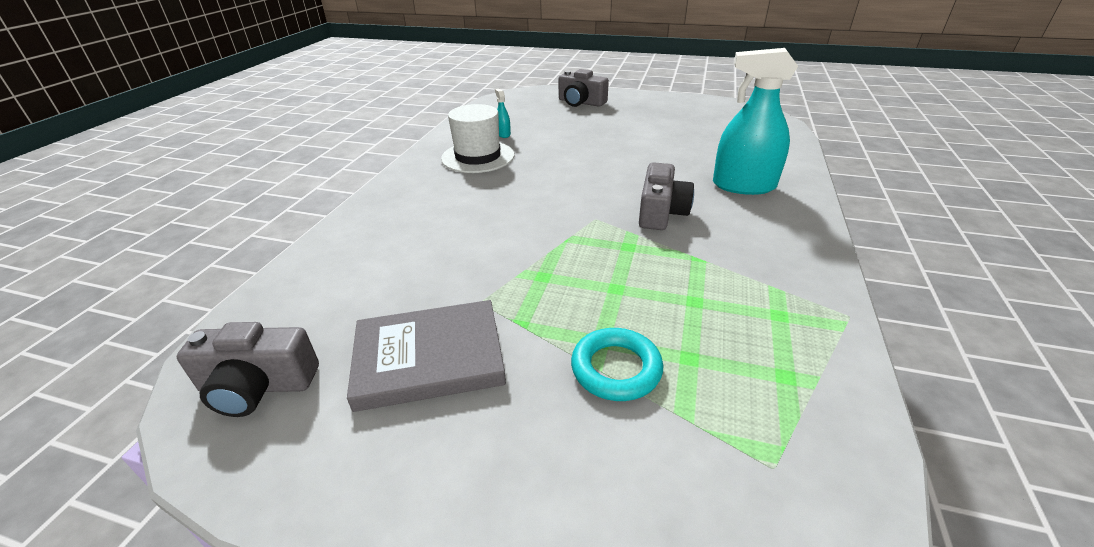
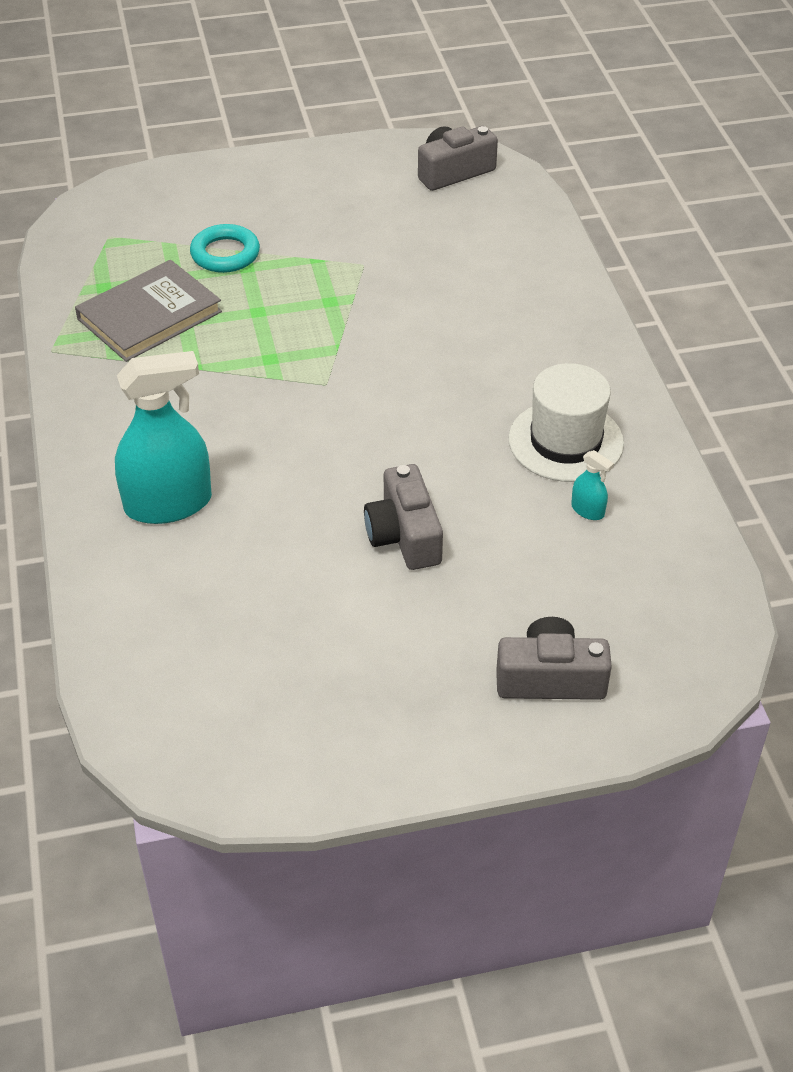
camera: 150 degrees right, 10 degrees up
(429, 358) = (361, 219): grey book -> grey book (149, 315)
(661, 212) = (257, 418): grey camera -> grey camera (404, 535)

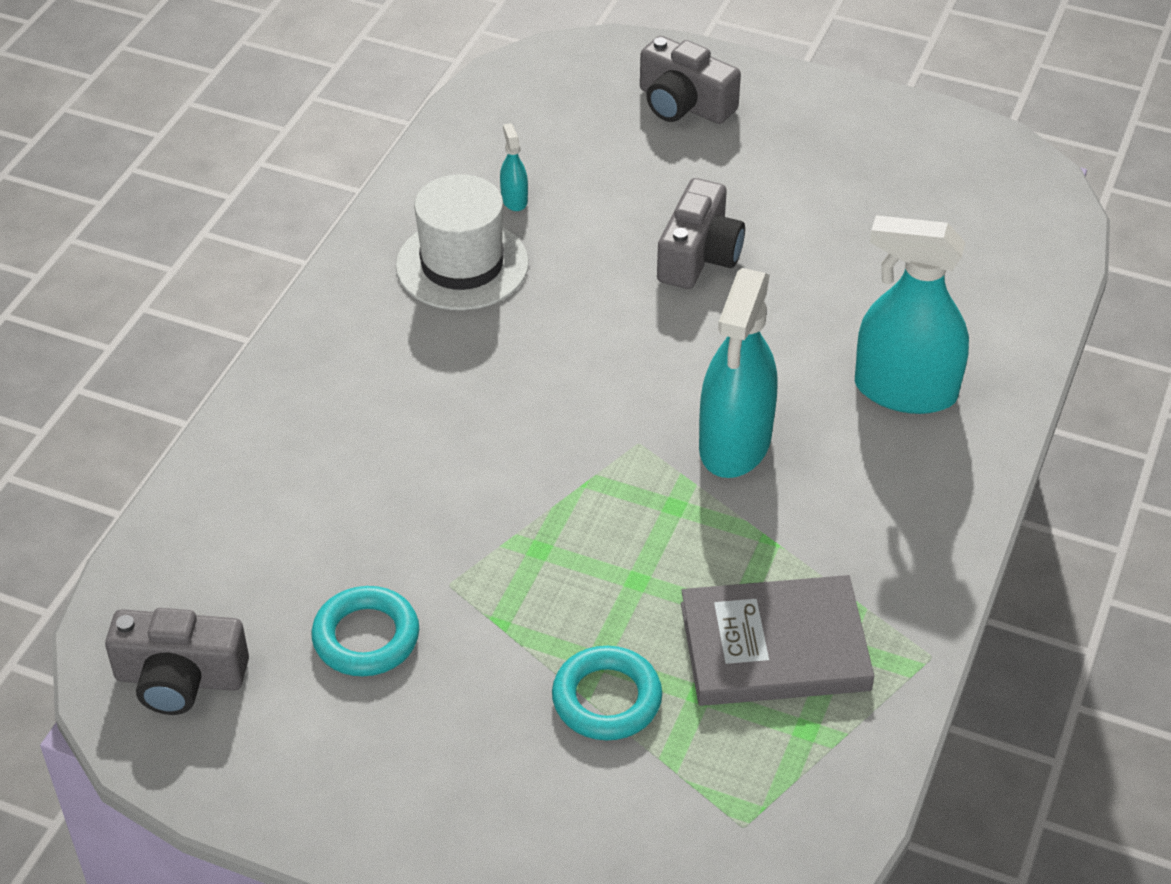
camera: 145 degrees left, 0 degrees up
(262, 412) = (735, 443): none -> turquoise spray bottle
(381, 224) = (366, 637): none -> turquoise ring

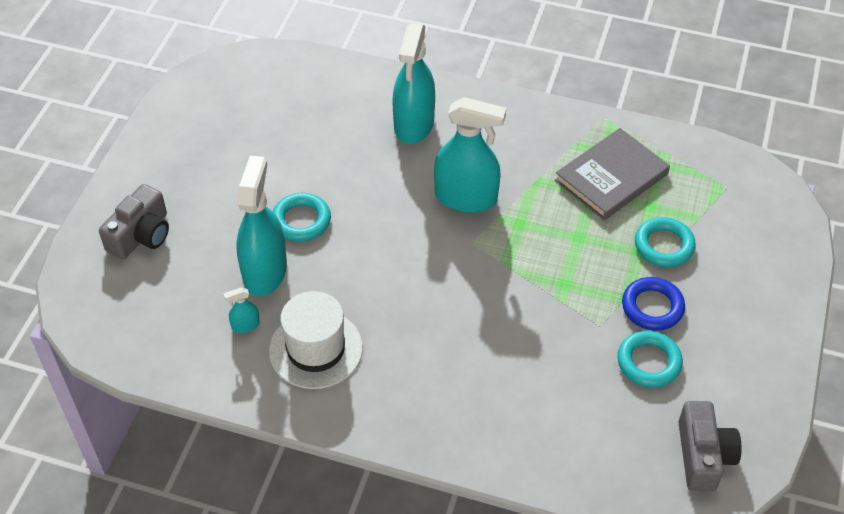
camera: 95 degrees left, 5 degrees up
(475, 660) = (652, 307): none -> blue ring
(606, 218) = (265, 271): none -> turquoise spray bottle
(699, 255) = (301, 221): grey camera -> turquoise ring
(774, 647) = (611, 177): grey book -> grey book turned 60 degrees clockwise

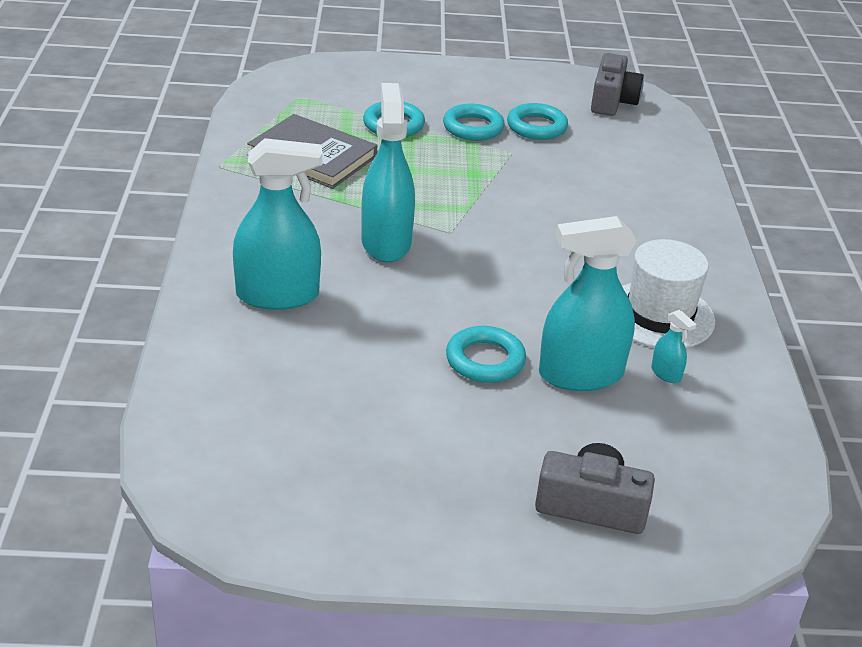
camera: 110 degrees left, 15 degrees down
(652, 307) = (473, 127): blue ring -> turquoise ring
(703, 456) = (612, 101): grey camera -> grey camera turned 120 degrees clockwise

